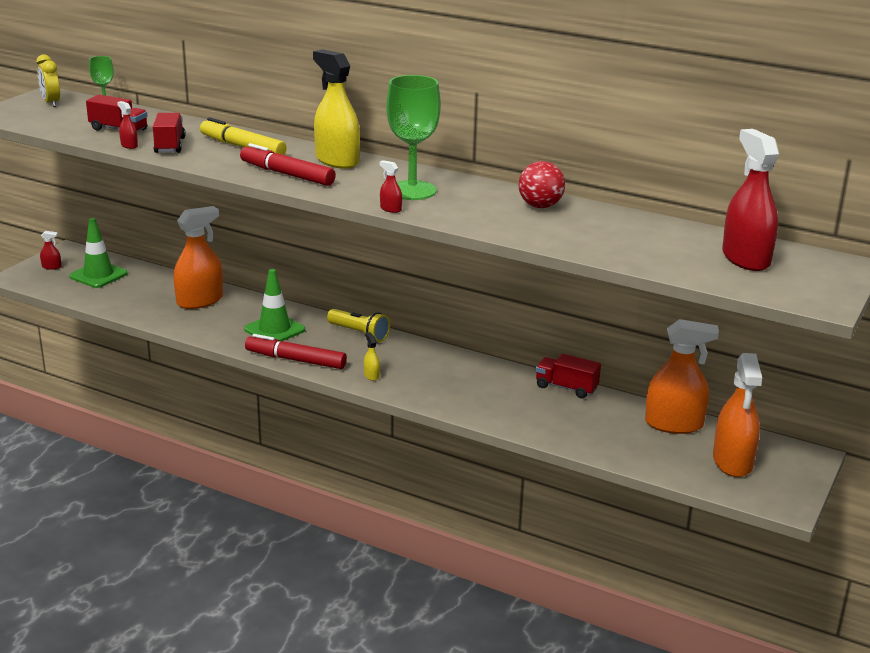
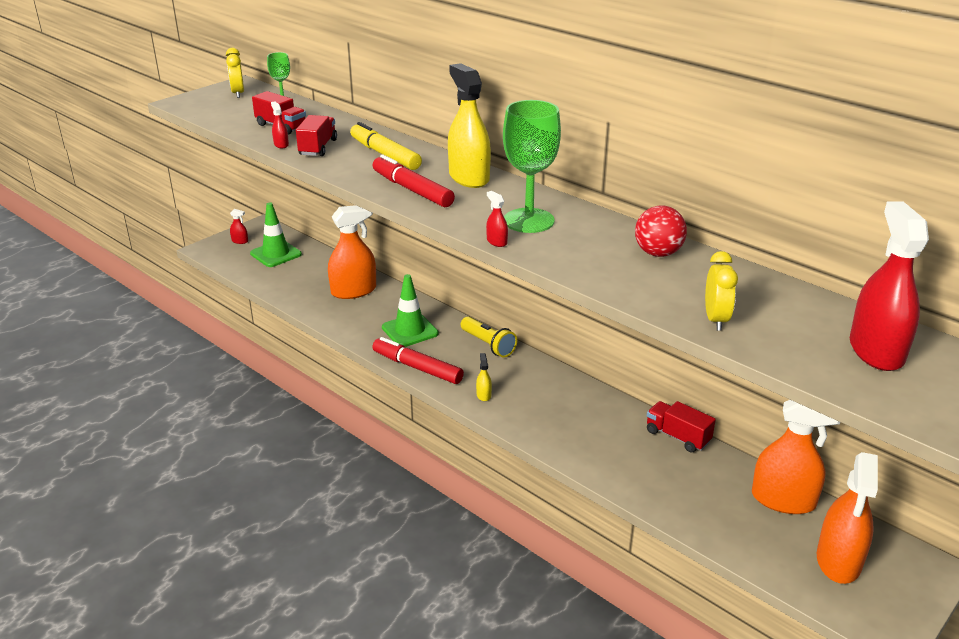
camera: 15 degrees right, 5 degrees up
(609, 249) = (716, 319): none -> yellow clock

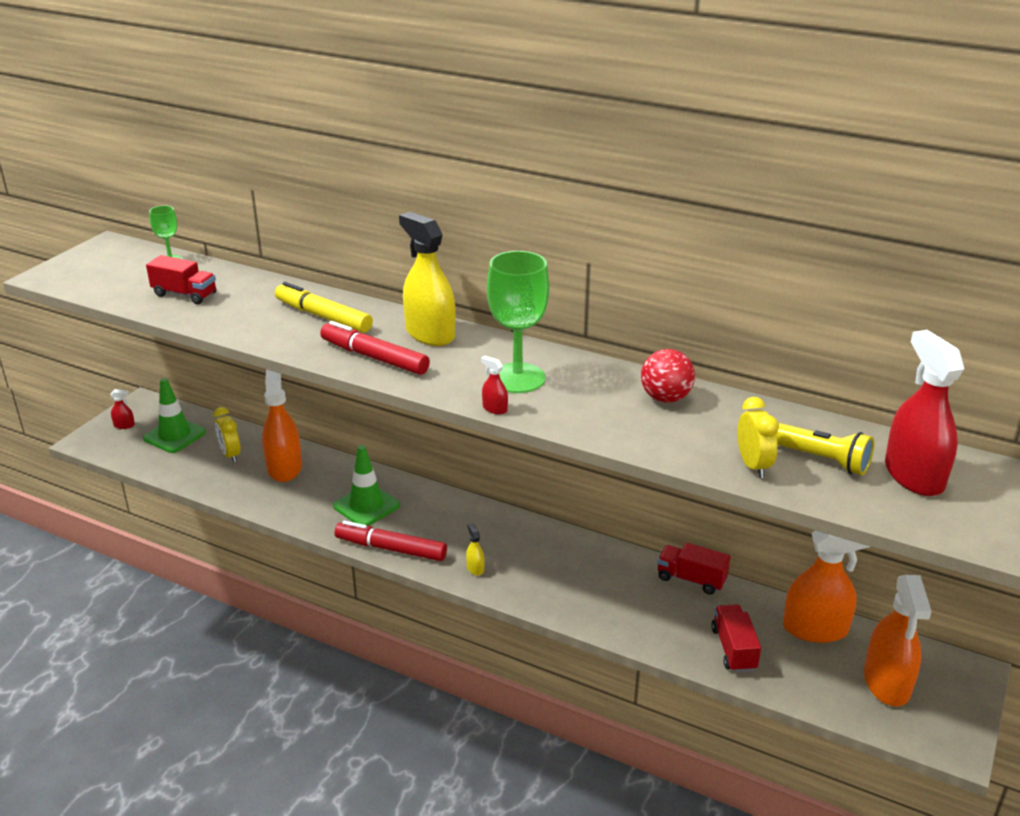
camera: 15 degrees left, 0 degrees up
(238, 93) = (111, 256): yellow clock -> yellow clock (230, 455)
(281, 144) = (196, 318): red spray bottle -> none
(318, 147) = (241, 317): red truck -> red truck (733, 649)
(353, 291) = (284, 468): orange spray bottle -> orange spray bottle turned 60 degrees counterclockwise
(488, 345) = (459, 508): yellow flashlight -> yellow flashlight (823, 460)

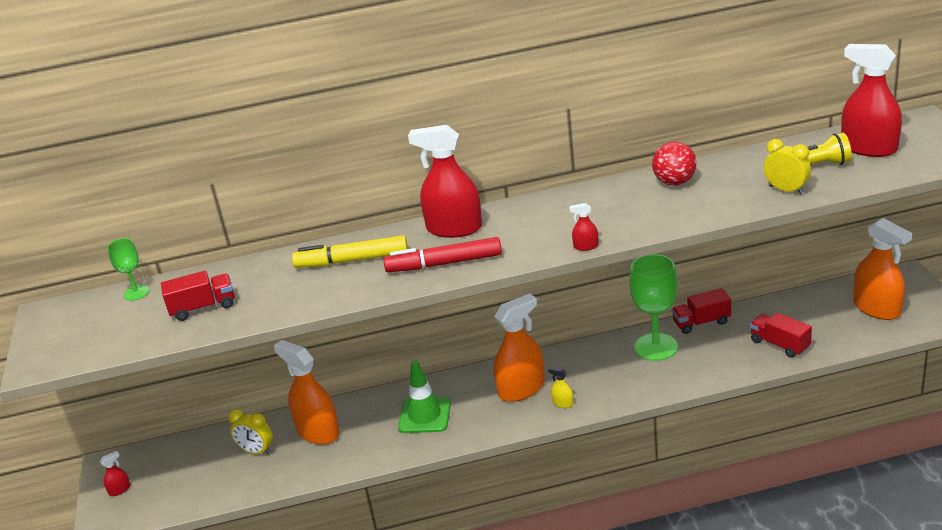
camera: 35 degrees left, 0 degrees up
(174, 435) = (182, 468): green traffic cone -> none
(391, 548) = (487, 430): red marker -> none
(430, 334) = (454, 228): yellow spray bottle -> red spray bottle
(517, 378) = (565, 221): green goblet -> green goblet (656, 347)
(815, 629) = (804, 305): orange spray bottle -> orange spray bottle (521, 389)

